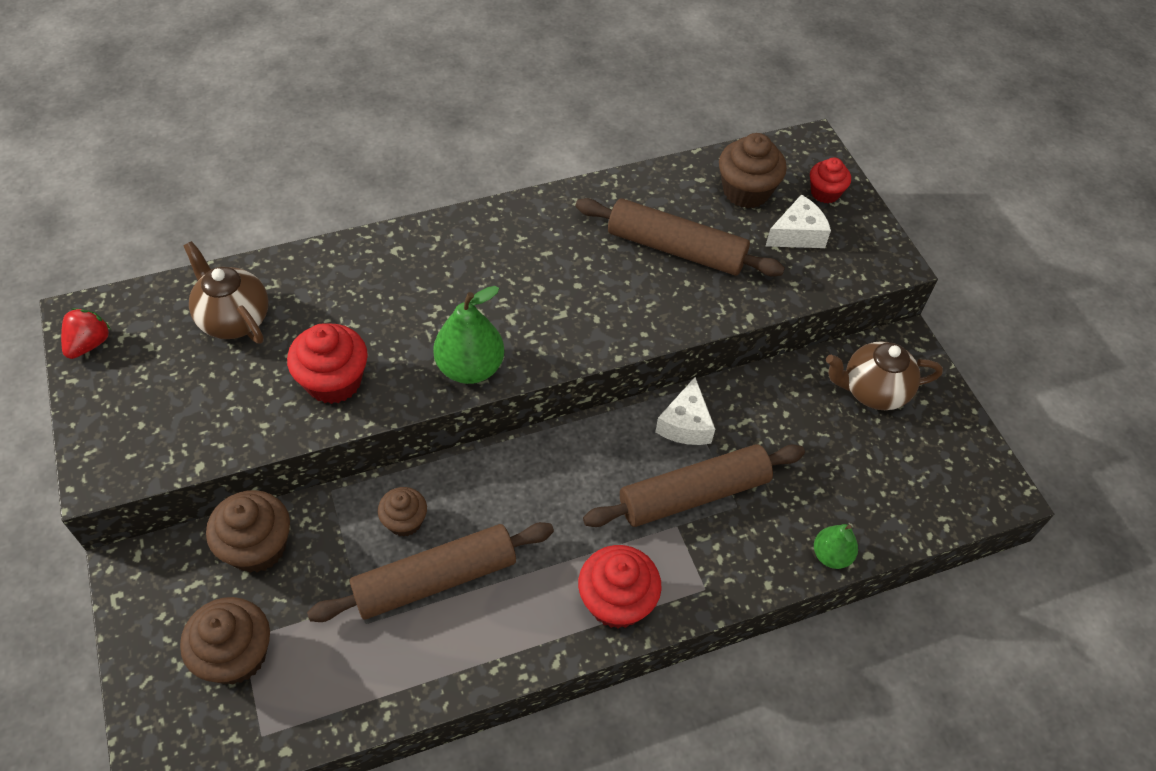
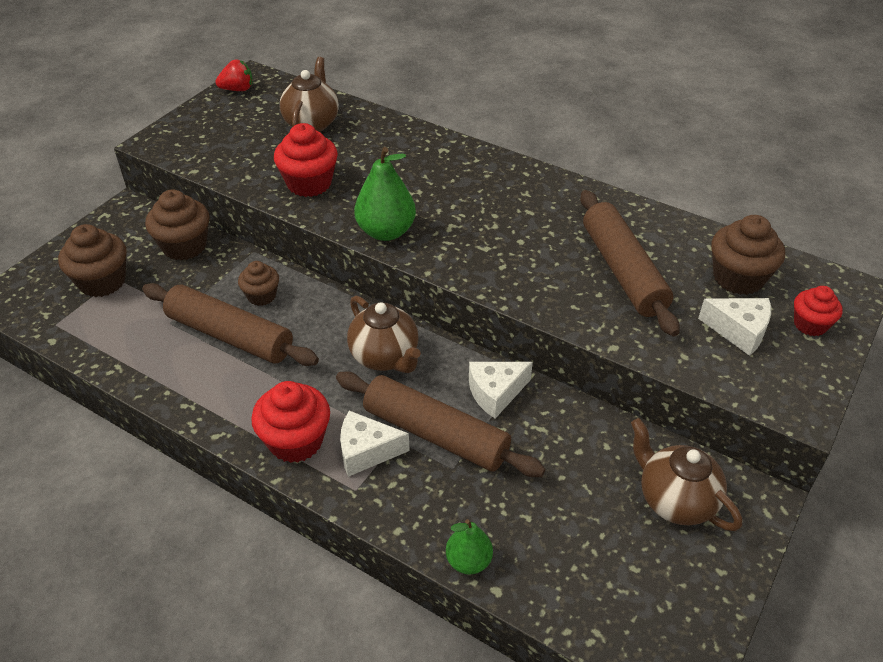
camera: 55 degrees right, 10 degrees down
(577, 473) = (385, 357): none -> brown teapot
(671, 555) = (366, 451): none -> white cheese

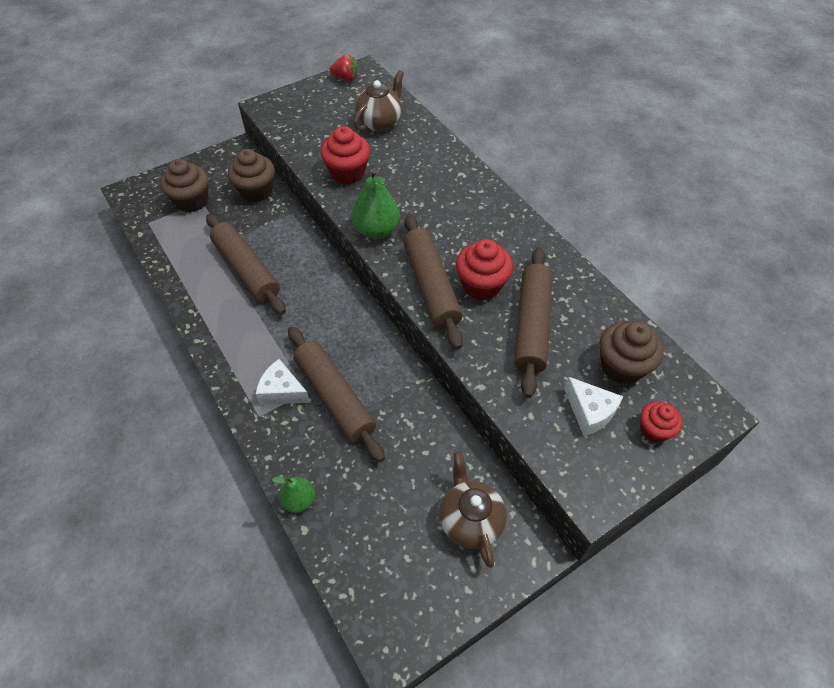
camera: 25 degrees right, 10 degrees up
(261, 296) = (283, 247): brown cupcake -> none
(296, 441) = (242, 365): red cupcake -> red cupcake (481, 285)
(385, 357) = (336, 325): brown teapot -> none
(488, 268) = (431, 286): none -> brown rolling pin
(495, 393) = (395, 383): white cheese -> none

